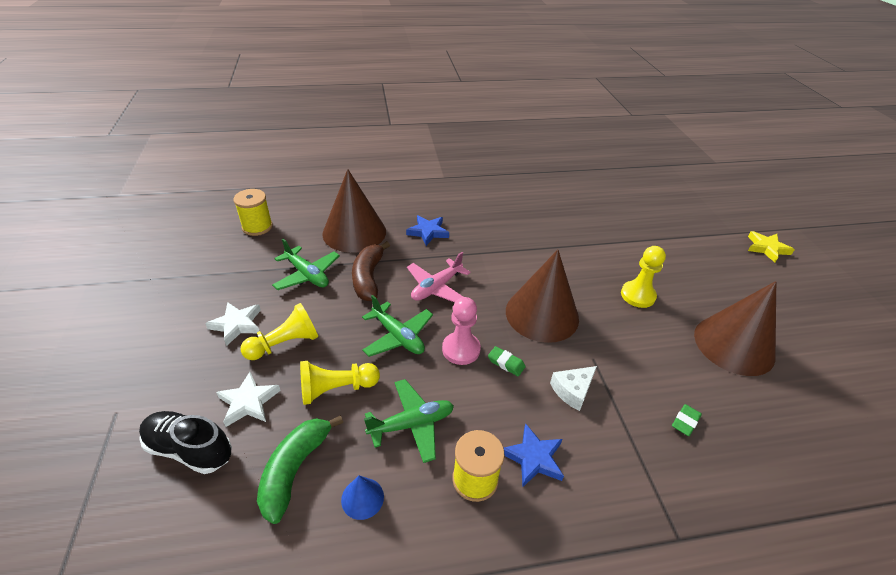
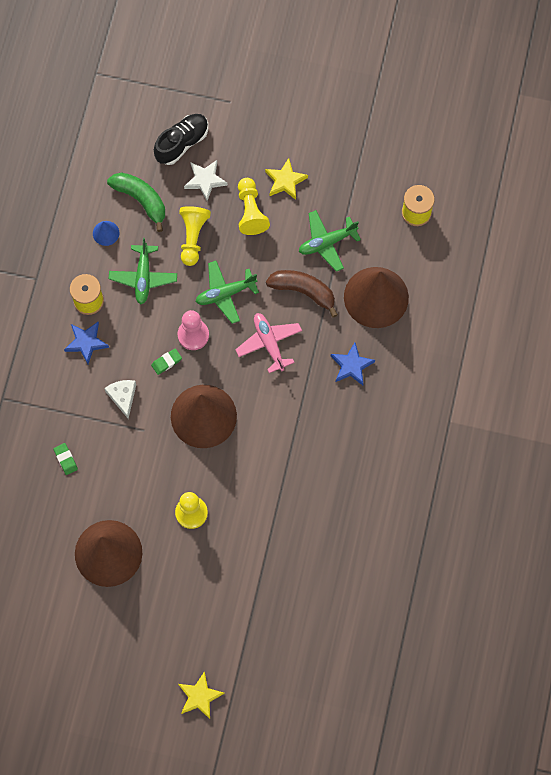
camera: 115 degrees right, 30 degrees up
(237, 325) = (285, 181): white star -> yellow star

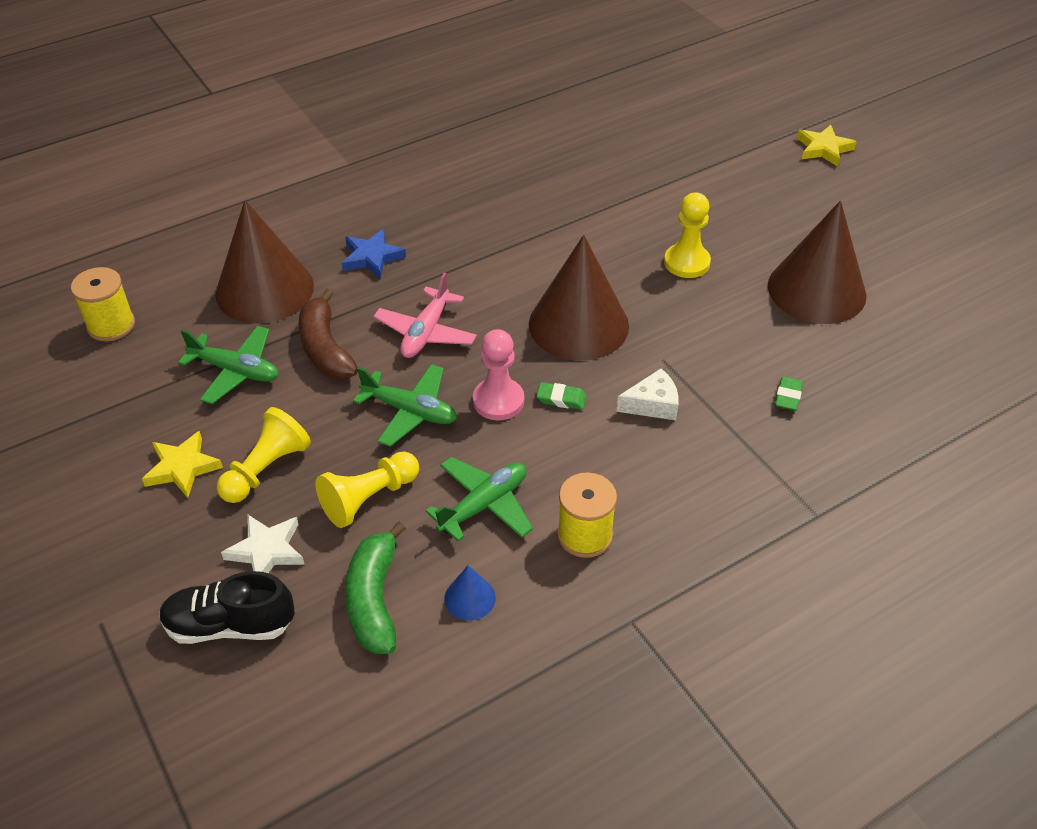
camera: 135 degrees left, 25 degrees down
(86, 342) = (639, 491): blue star -> none
(123, 397) = (652, 404): white cheese -> white cheese turned 135 degrees counterclockwise

